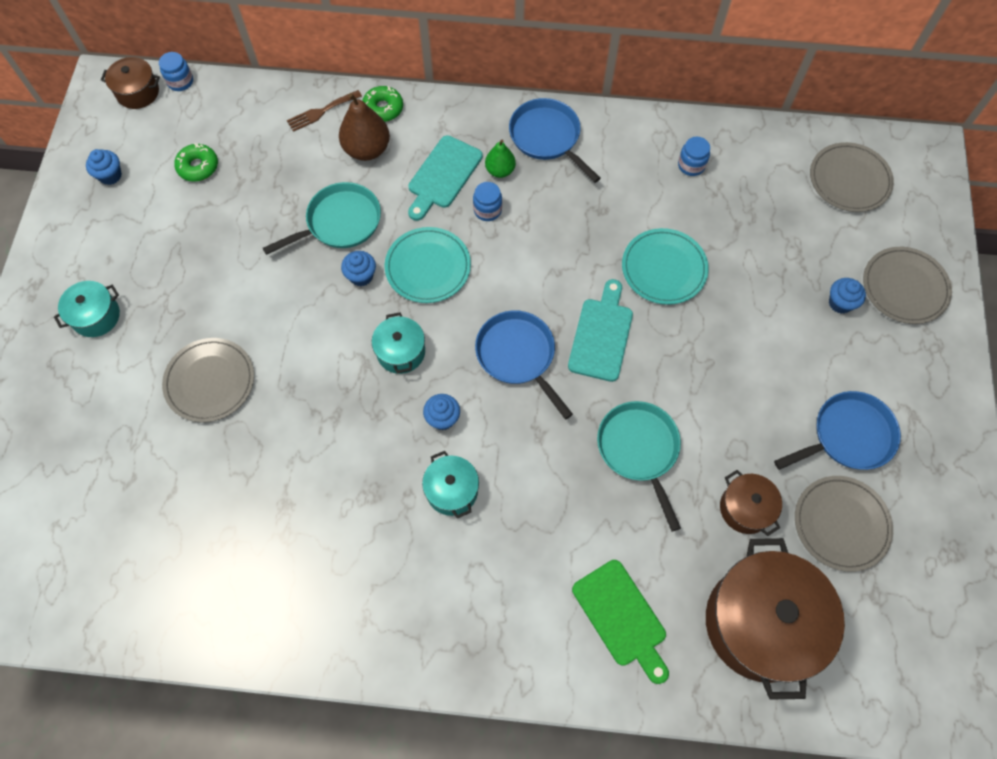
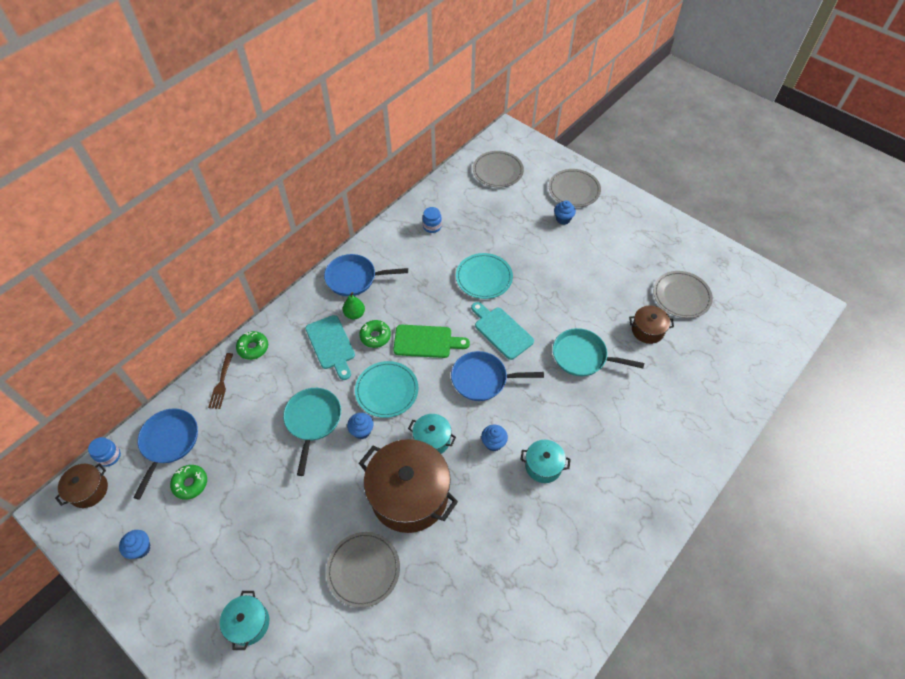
camera: 55 degrees left, 10 degrees down
(367, 149) = (274, 374): brown pear -> none
(487, 210) = (375, 336): blue jar -> green donut
(622, 617) = (673, 425): green cutting board -> green cutting board (426, 342)
(760, 623) = (713, 363): brown pot -> brown pot (409, 495)
(848, 436) = (637, 263): blue pan -> blue pan (169, 442)

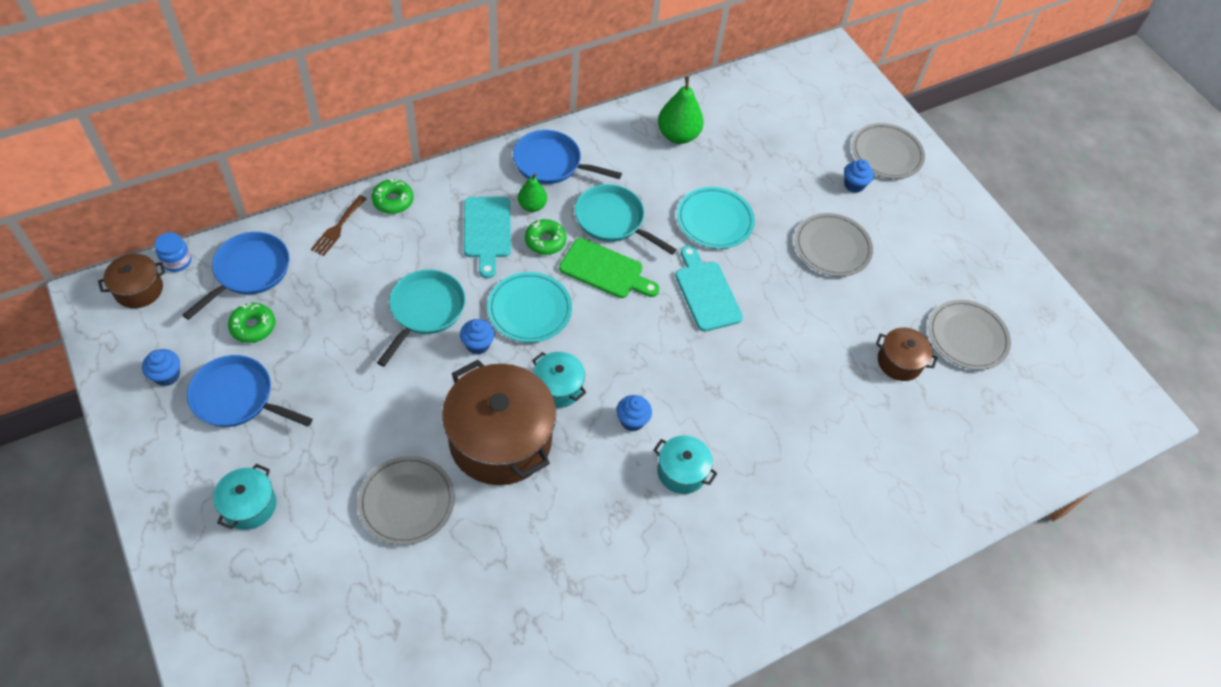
camera: 15 degrees right, 0 degrees up
(432, 227) = (678, 135): blue jar -> green pear
(483, 379) = (655, 340): blue pan -> blue pan (237, 397)
(498, 171) = (796, 96): grey plate -> grey plate (832, 247)
(582, 356) = (797, 361): turquoise pan -> turquoise pan (613, 220)

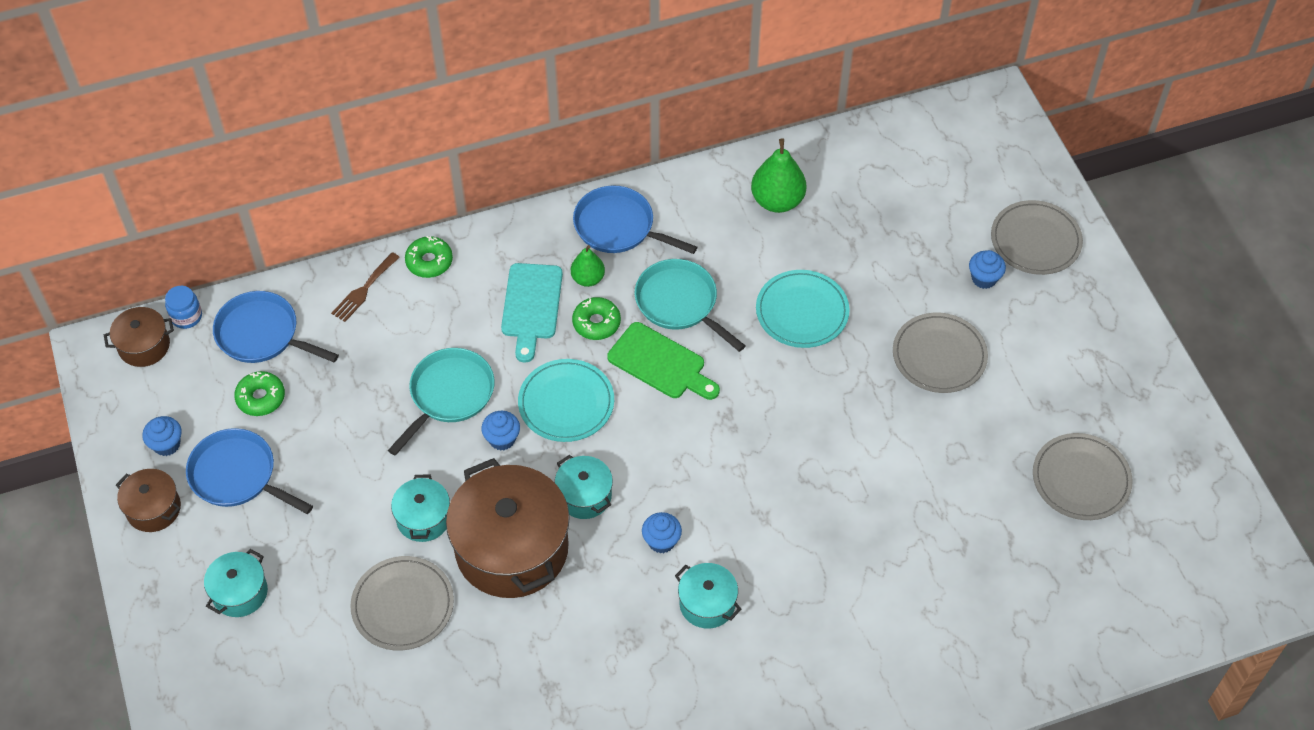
camera: 15 degrees right, 0 degrees up
(249, 272) = (262, 334): blue pan -> blue pan turned 105 degrees counterclockwise
(416, 420) = (423, 518): none -> turquoise pot
(706, 292) = (774, 399): turquoise cutting board -> none
(899, 362) = (989, 502): brown pot -> brown pot (153, 509)

